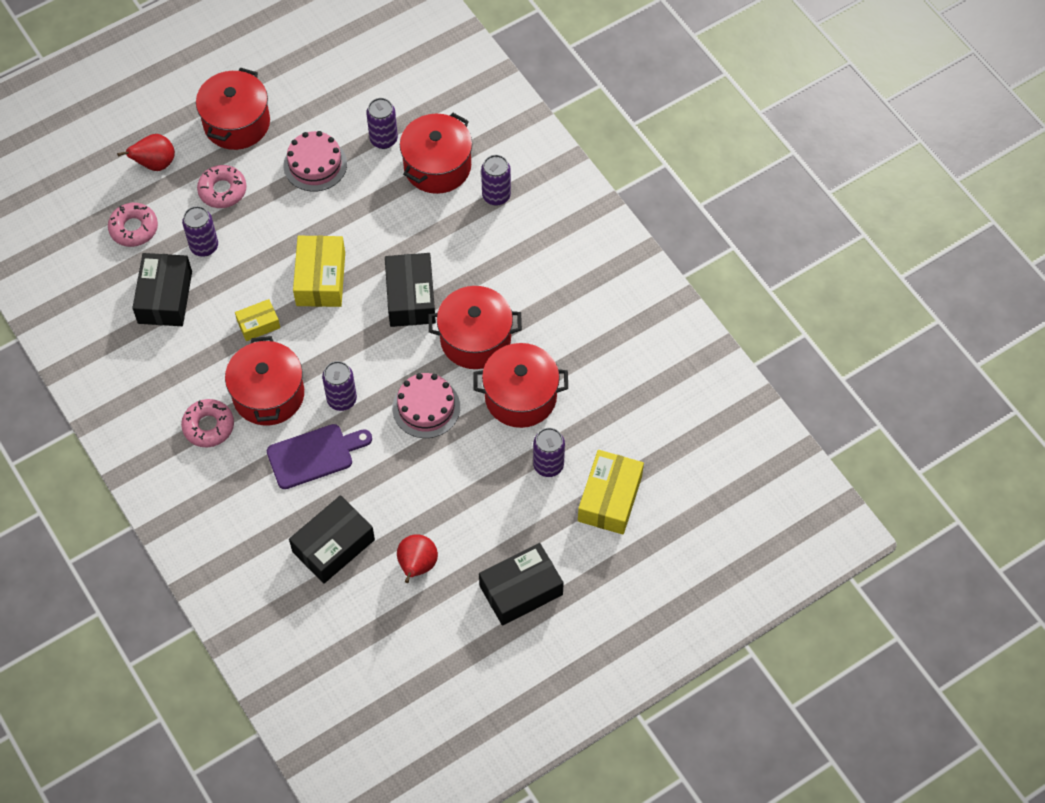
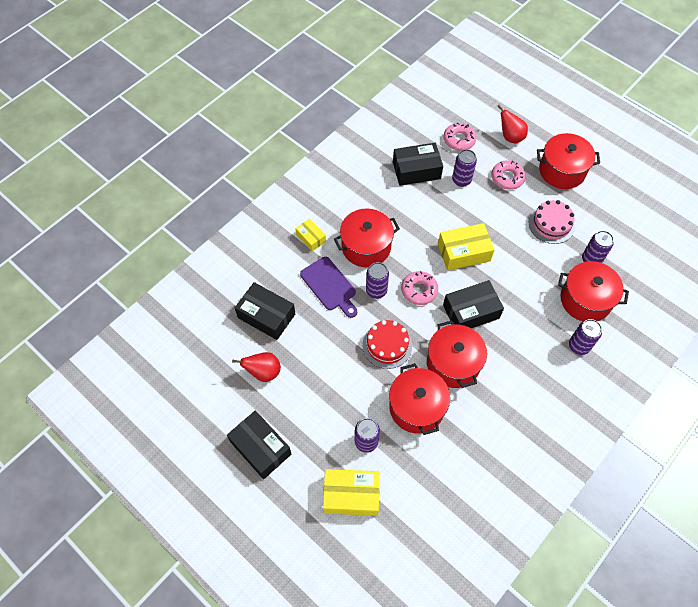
camera: 75 degrees right, 0 degrees up
(208, 426) = (332, 220): pink donut -> pink donut (419, 290)
(258, 324) = (416, 226): yellow box -> yellow box (311, 238)
(426, 407) = (387, 345): pink cake -> red cake

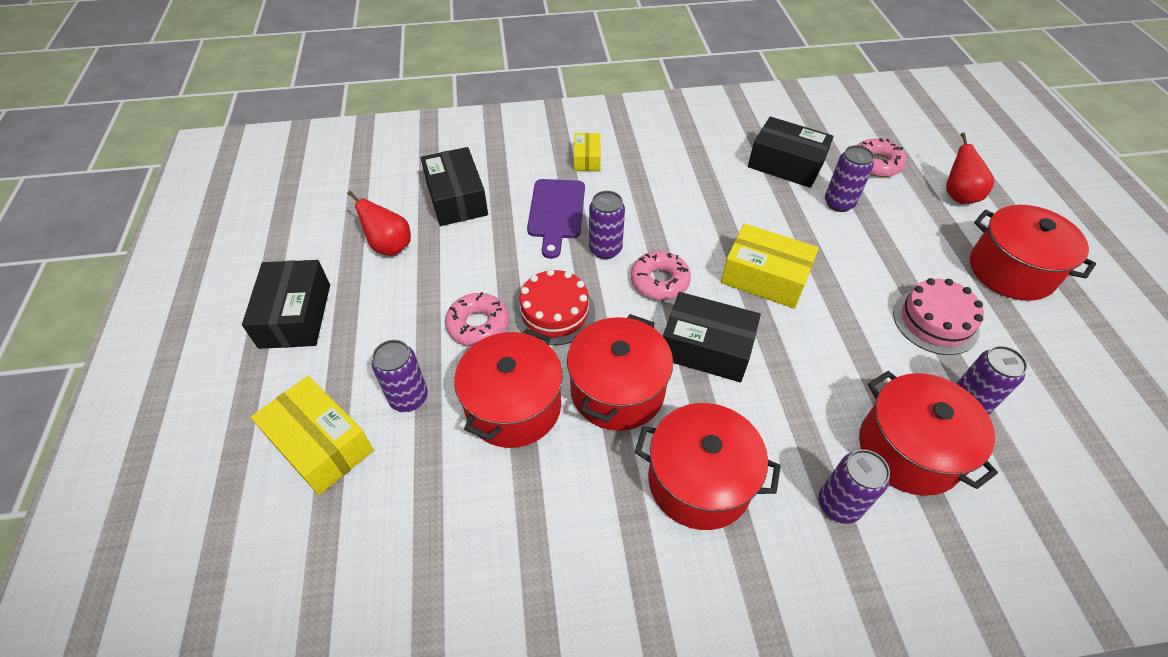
camera: 40 degrees right, 10 degrees down
(366, 247) = (641, 201): red pot -> red pot (699, 481)
(507, 178) = (911, 234): pink donut -> pink donut (478, 325)

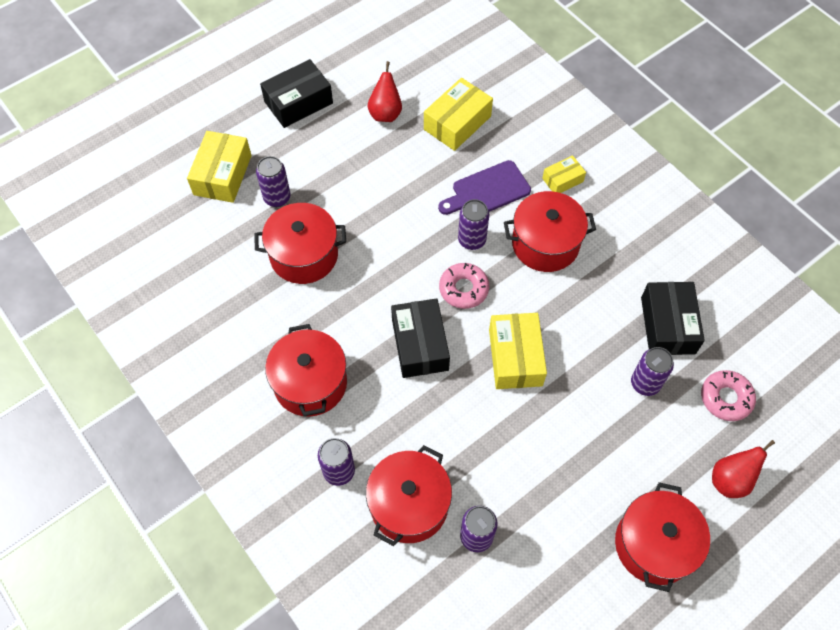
camera: 60 degrees right, 10 degrees up
(456, 198) = (457, 123): black box -> yellow box
(478, 325) = (353, 201): pink donut -> none
(554, 312) = (392, 239): red cake -> none
(617, 390) = (350, 307): red pot -> red pot (545, 244)
(935, 321) = (549, 495): pink cake -> none

